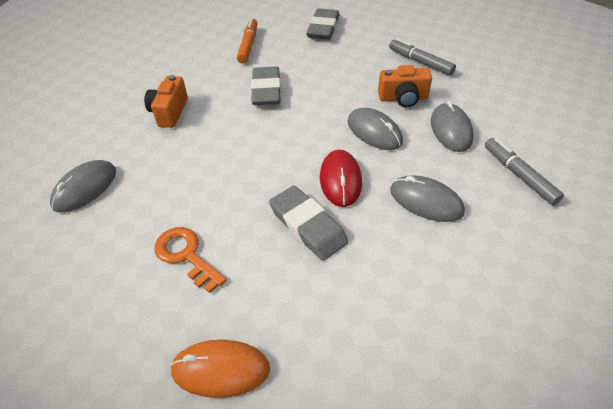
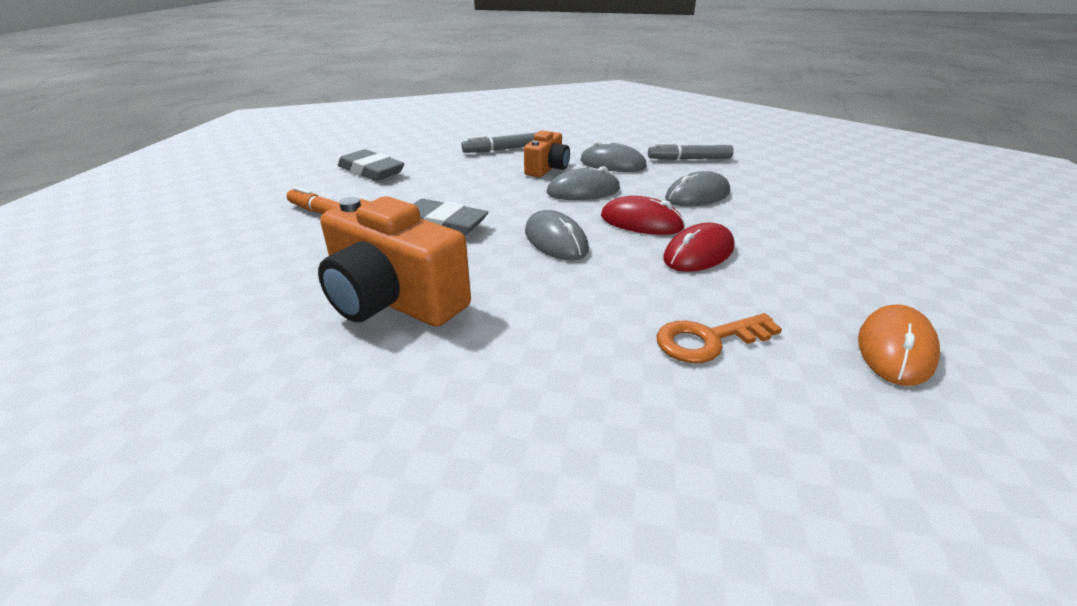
camera: 65 degrees left, 15 degrees down
(85, 188) = (495, 419): grey mouse -> grey mouse (555, 241)
(169, 112) = (393, 300): orange camera -> orange camera, size x1.77
(308, 226) = (698, 253): grey eraser -> red mouse

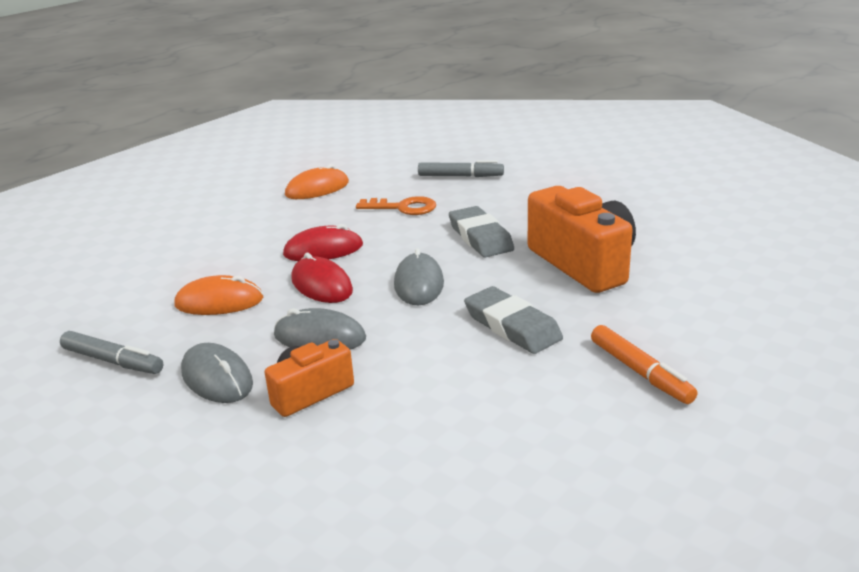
camera: 150 degrees left, 5 degrees down
(371, 171) = (570, 465): grey eraser -> grey eraser (480, 237)
(502, 149) = (320, 470): grey marker -> grey marker (460, 176)
(697, 195) = (219, 302): grey mouse -> orange mouse

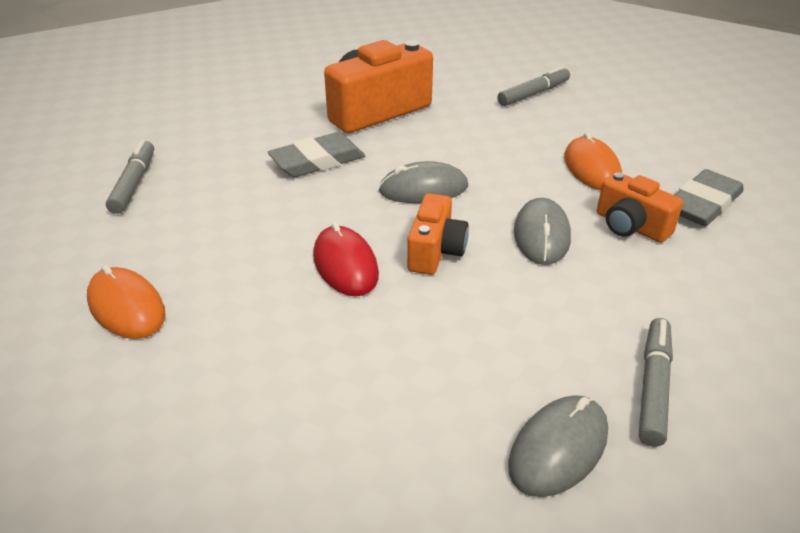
camera: 100 degrees left, 10 degrees up
(217, 378) = (640, 288): grey mouse -> grey mouse (558, 448)
(219, 302) = (492, 327): orange mouse -> orange mouse (592, 168)
(321, 285) = (435, 251): red mouse -> orange camera
(403, 208) = (225, 217): orange key -> none
(512, 326) = (489, 139): grey eraser -> grey eraser (703, 204)
(640, 372) = (533, 94): orange marker -> grey marker

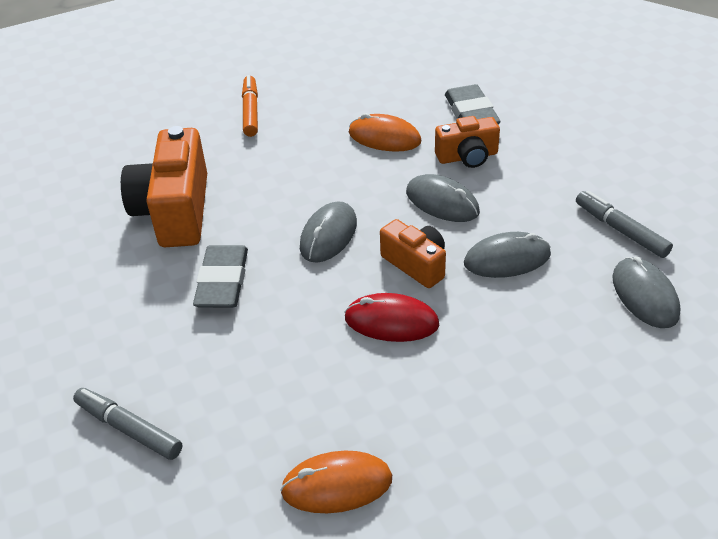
camera: 55 degrees left, 5 degrees up
(504, 309) = (507, 259): none -> grey mouse
(533, 94) = (250, 111): grey marker -> orange marker

